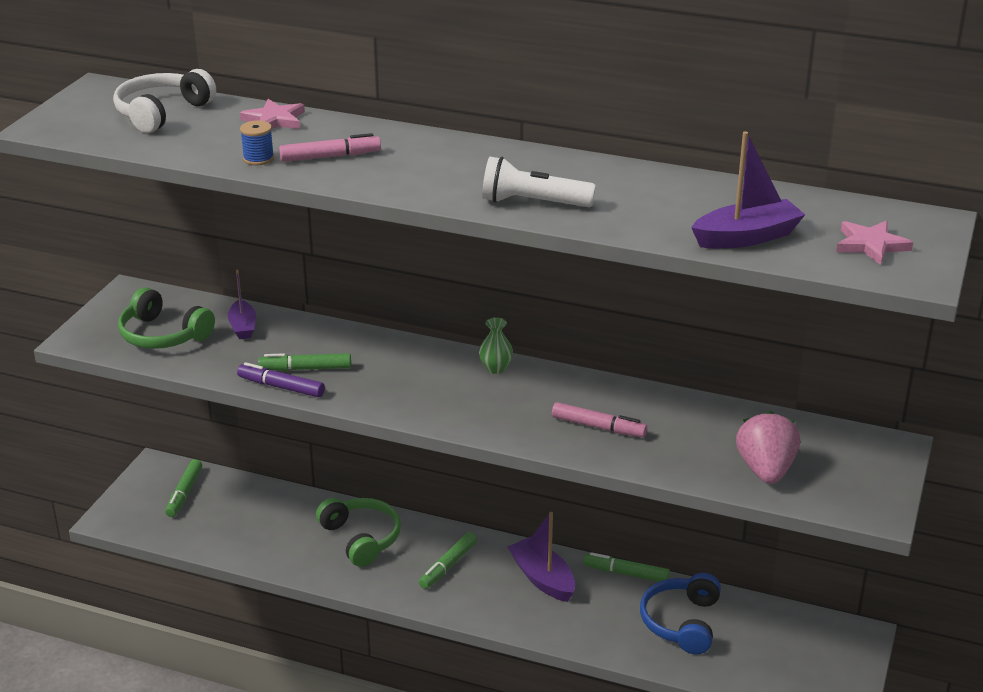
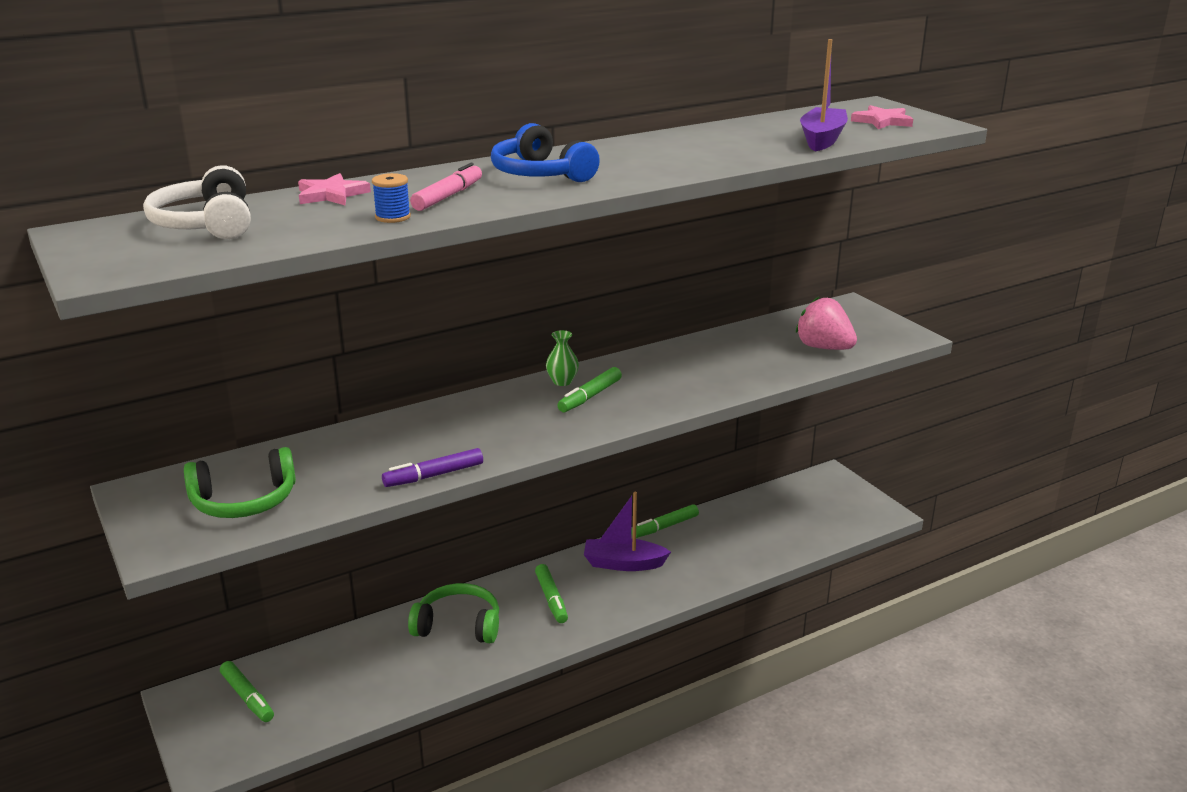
camera: 50 degrees left, 5 degrees down
(243, 327) = (308, 457): purple boat -> none
(306, 369) = (427, 454): green marker -> green marker (590, 396)
(533, 203) = (664, 168): white flashlight -> none
(598, 427) = (695, 377): pink marker -> none
(682, 622) = (741, 531): blue headphones -> blue headphones (541, 174)

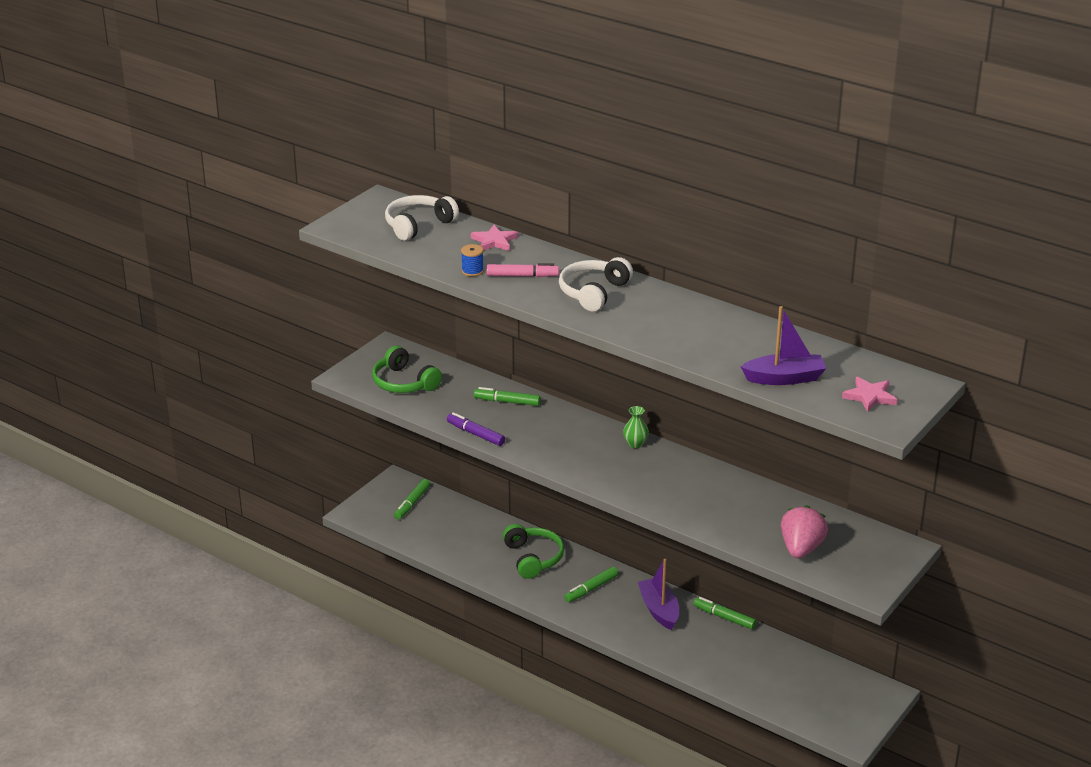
camera: 65 degrees right, 5 degrees up
(541, 174) = (593, 292): blue headphones -> white headphones
(590, 396) = (623, 461): green marker -> green marker (507, 402)

